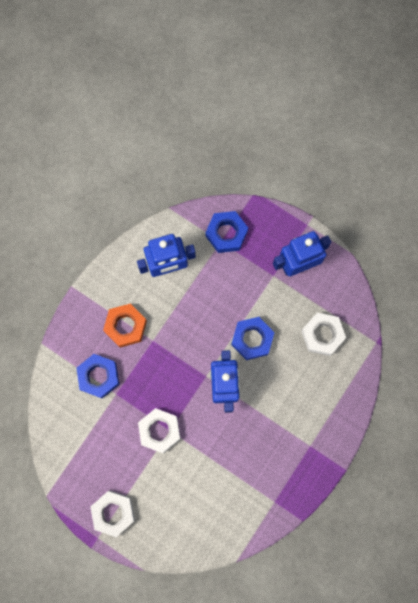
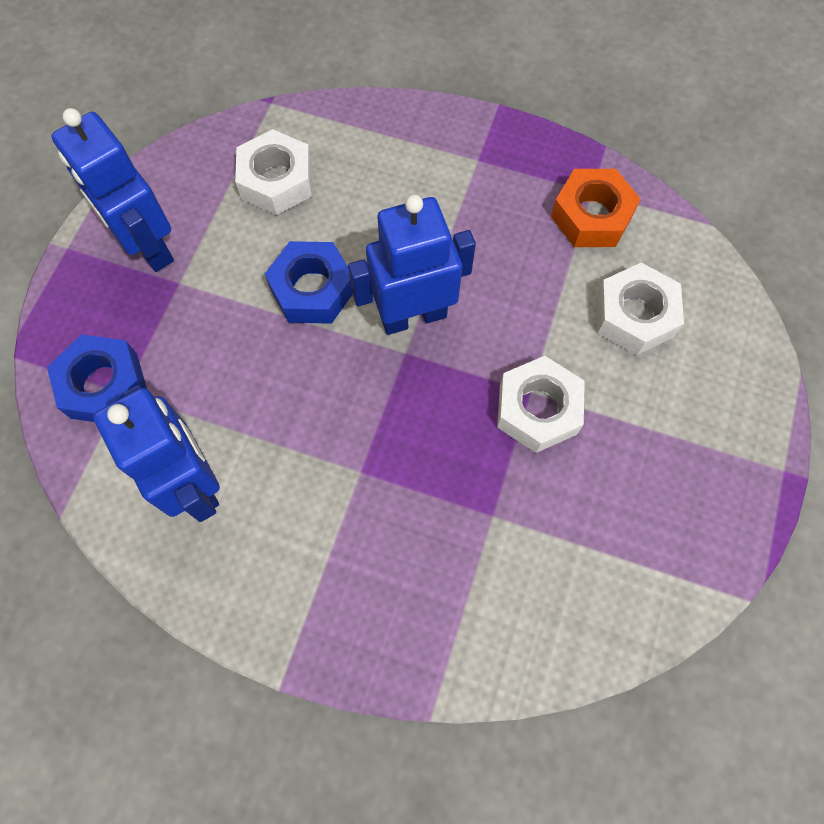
camera: 105 degrees left, 10 degrees down
(99, 376) = (467, 562): blue nut -> none
(113, 512) = (725, 453): white nut -> white nut (634, 315)
(125, 326) = (344, 535): orange nut -> orange nut (591, 216)

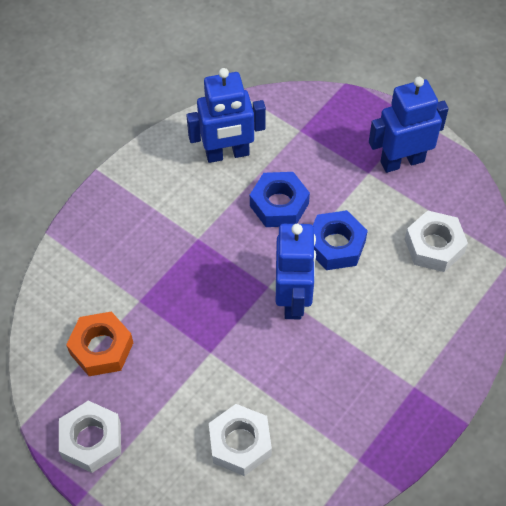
camera: 110 degrees right, 10 degrees down
(104, 385) = (308, 122): blue nut -> blue nut (279, 204)
(537, 409) = (196, 351): white nut -> white nut (91, 440)
(591, 216) = (335, 449): orange nut -> orange nut (101, 348)

